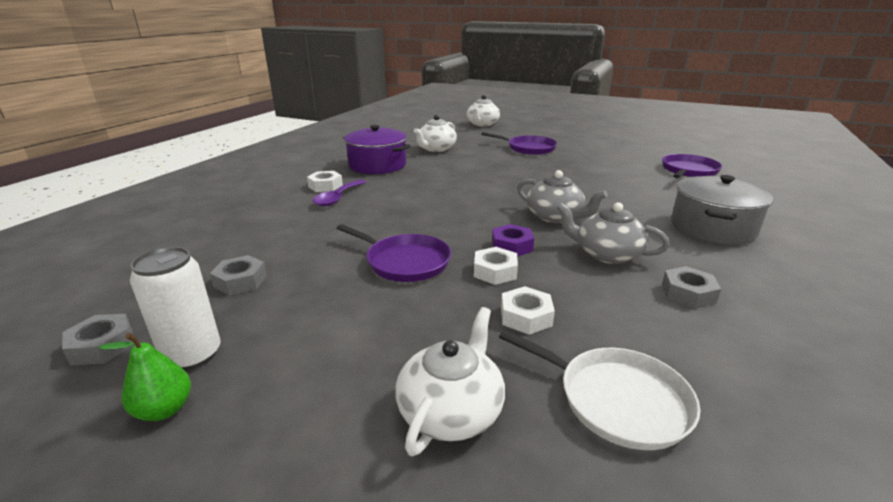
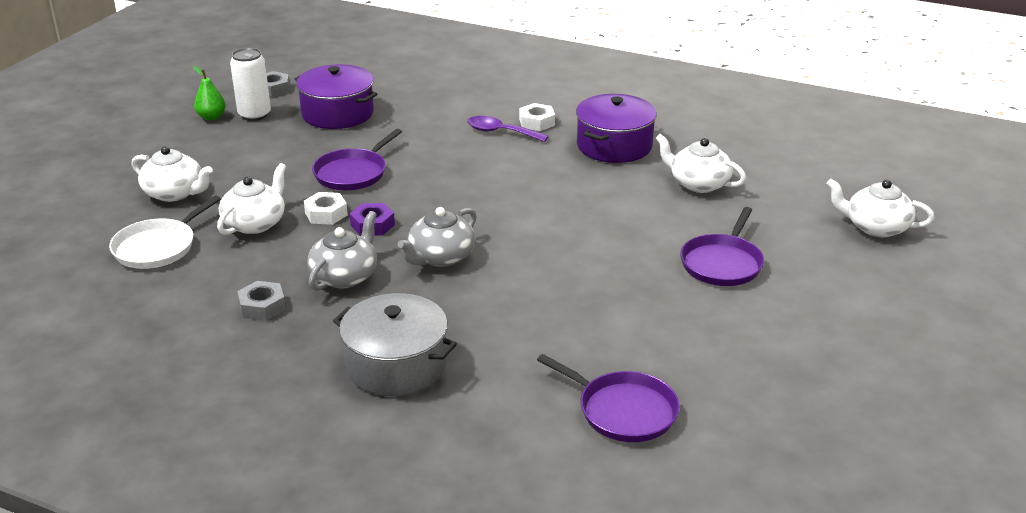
camera: 90 degrees right, 5 degrees up
(240, 281) = (337, 113): grey nut -> purple pot
(526, 316) = (255, 223): white nut -> white teapot

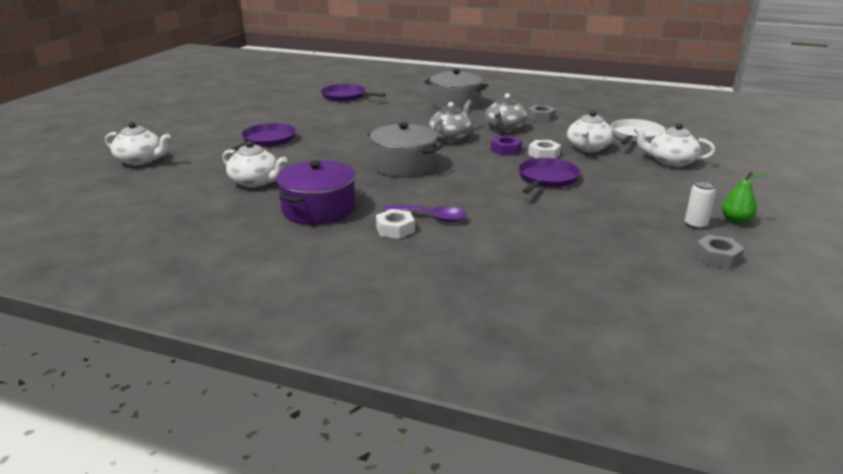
camera: 175 degrees right, 5 degrees down
(254, 115) = (695, 225): white can -> white can, size x0.64
(337, 113) = (611, 230): purple pot -> none
(519, 202) = (404, 165): none -> grey pot

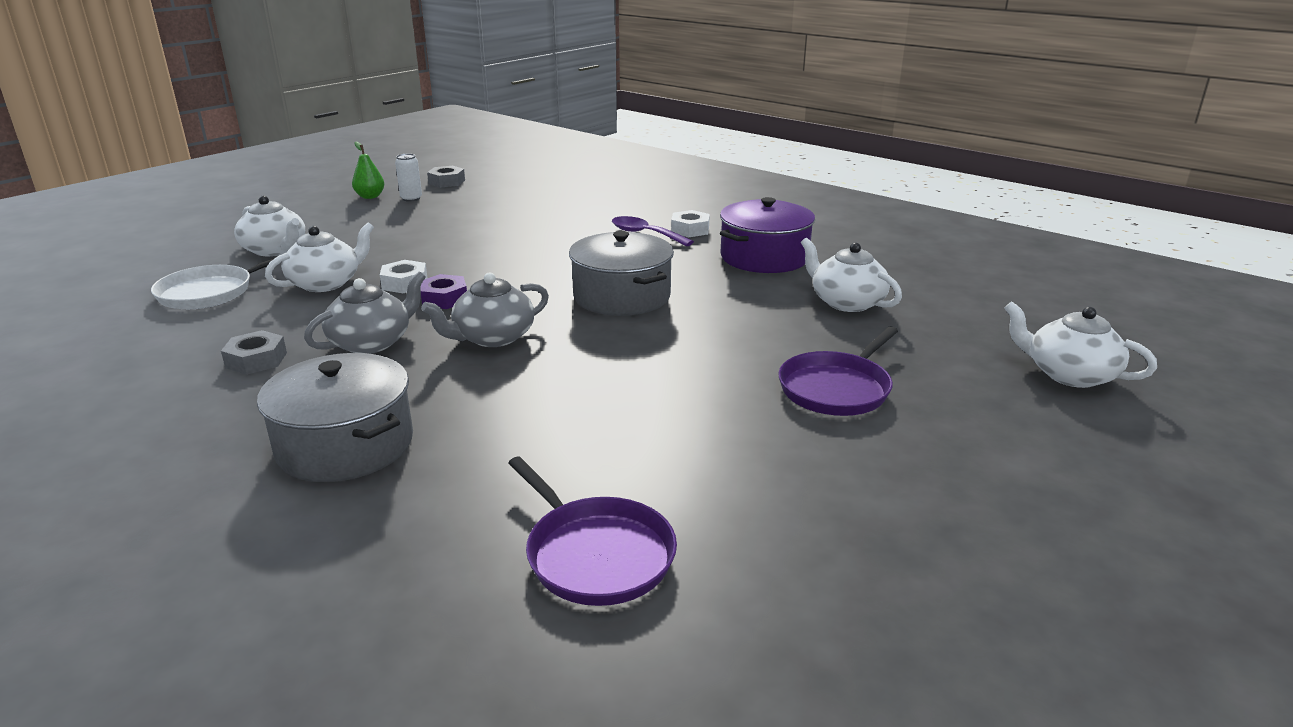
camera: 160 degrees left, 0 degrees up
(546, 179) = (463, 252): purple pan -> none

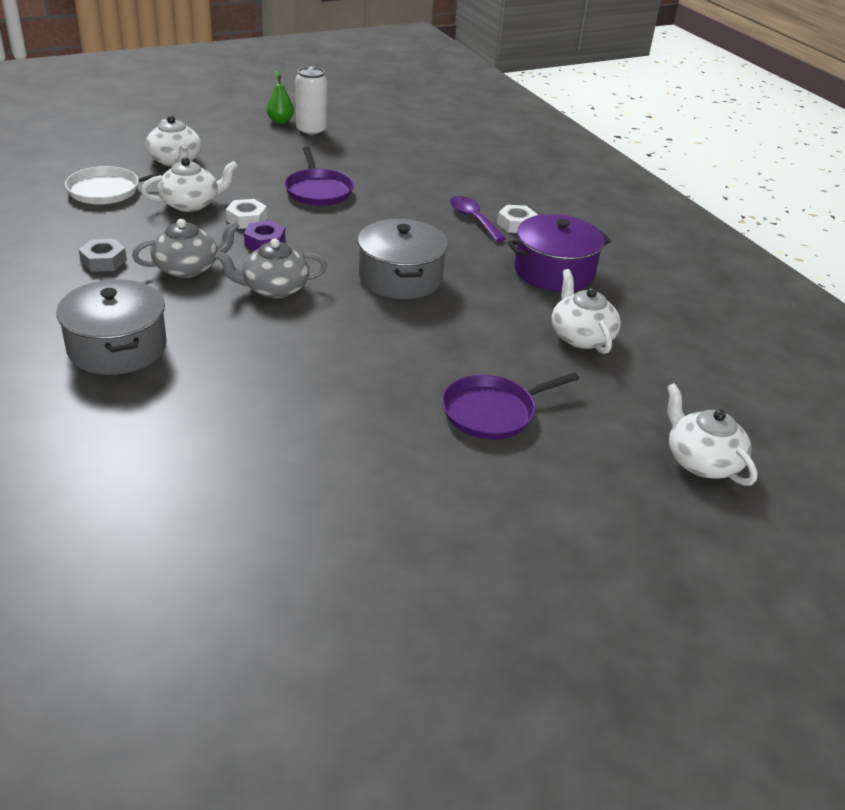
camera: 20 degrees right, 10 degrees up
(411, 198) = (311, 131): white can -> white can, size x1.57
(446, 182) = (353, 119): grey nut -> none
(596, 554) = (213, 478): purple pan -> purple pan (318, 190)

